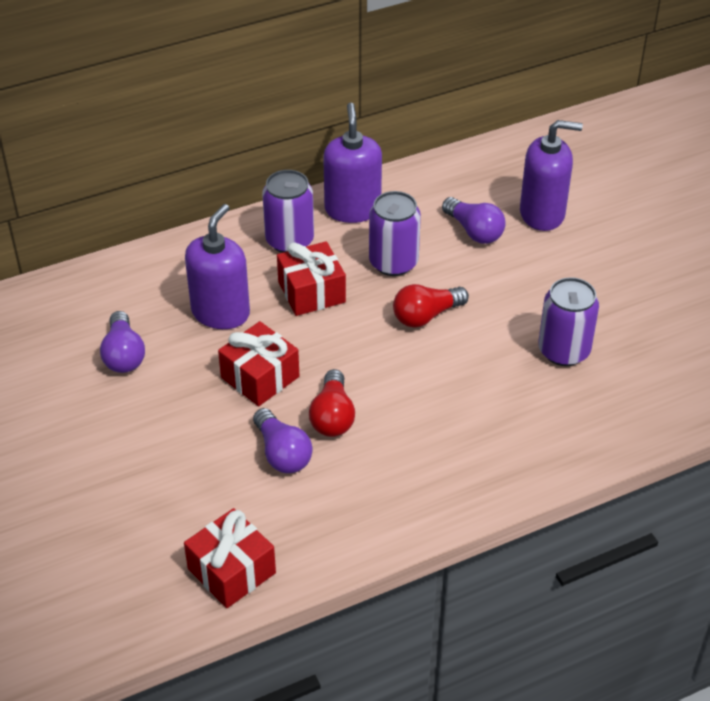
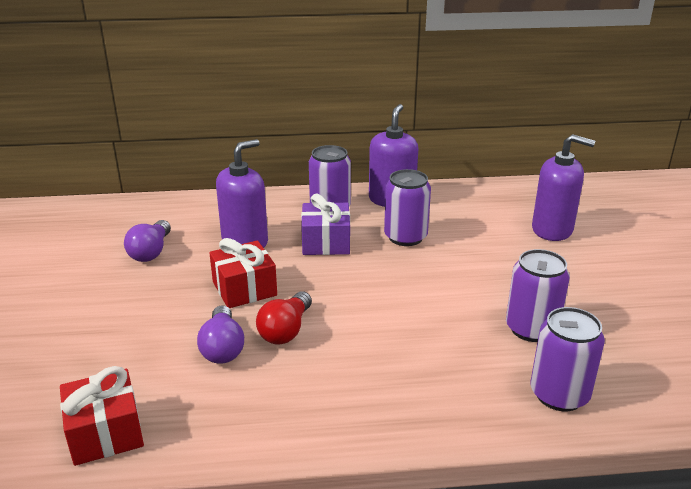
camera: 20 degrees right, 15 degrees down
(311, 292) = (326, 242): red gift -> purple gift
(426, 316) = (413, 277): red light bulb -> none
(474, 231) = (486, 230): purple light bulb -> none
(611, 417) = (559, 394): none -> purple can

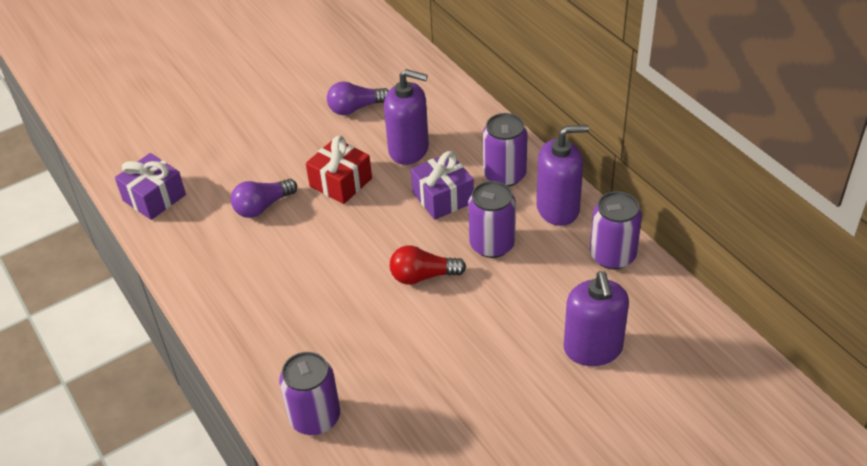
camera: 65 degrees right, 15 degrees up
(105, 433) = (154, 197): red gift -> purple gift
(286, 330) = (302, 229): red light bulb -> red light bulb (423, 276)
(531, 329) = (396, 377): purple can -> purple can (612, 255)

